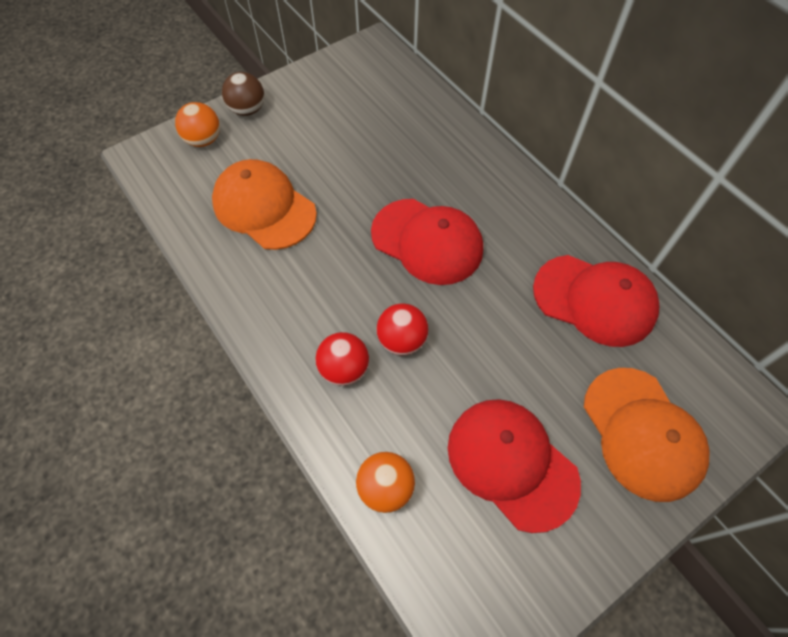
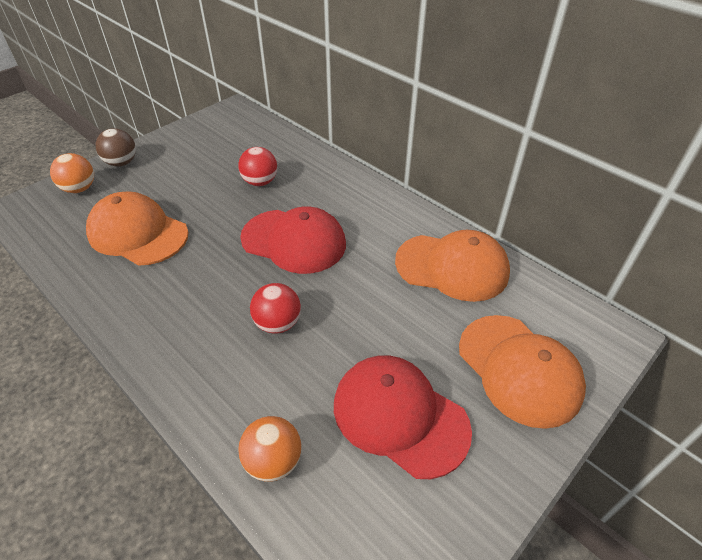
camera: 10 degrees left, 15 degrees down
(344, 369) = (222, 356): red ball -> red ball (260, 182)
(595, 300) = (452, 267): red cap -> orange cap

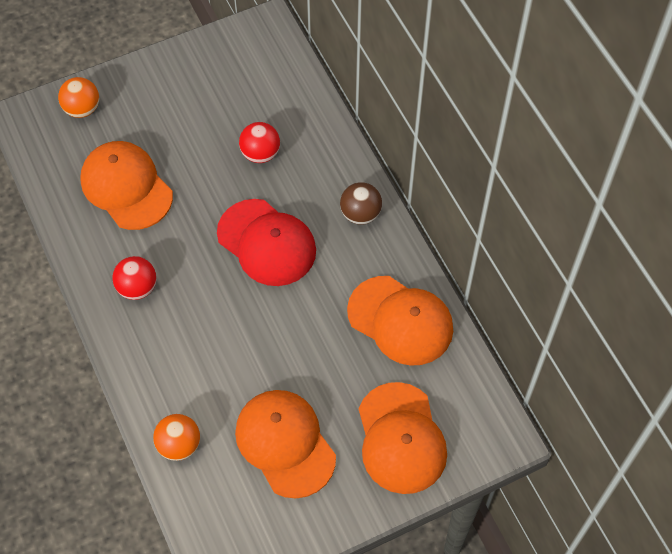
camera: 20 degrees right, 15 degrees up
(122, 163) = (129, 82): brown ball -> brown ball (360, 214)
(278, 323) = (221, 329): red ball -> red ball (137, 287)
(399, 416) = (285, 443): red cap -> orange cap

